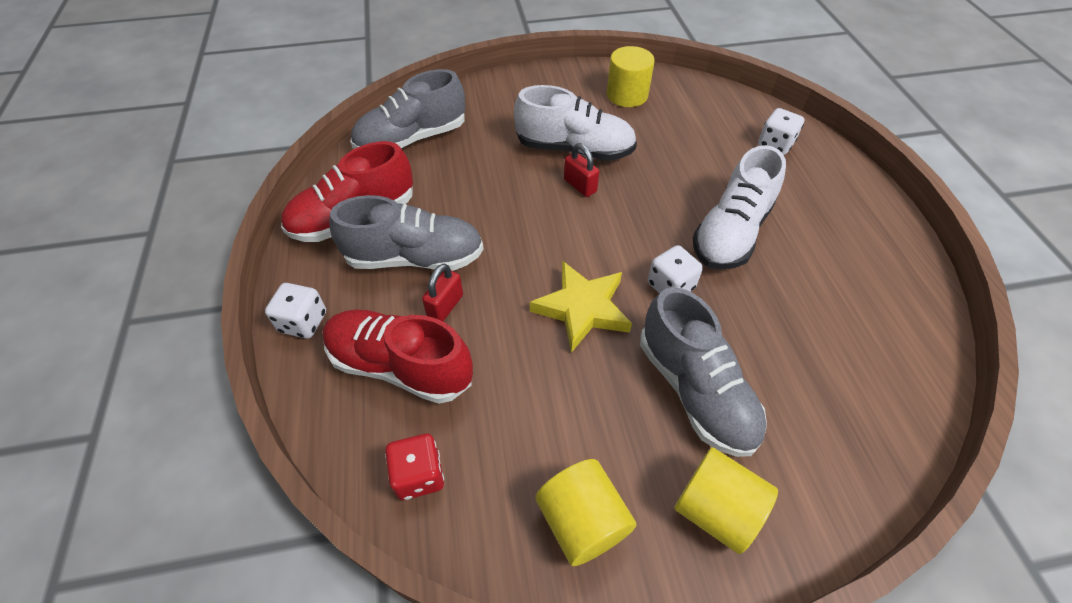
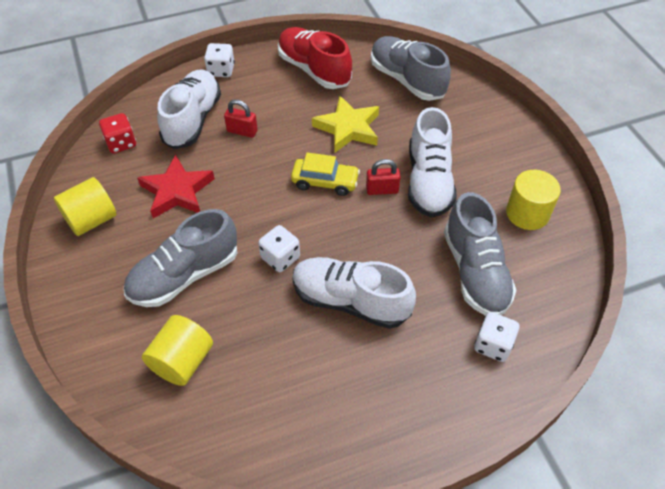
camera: 80 degrees right, 0 degrees up
(400, 366) = (193, 120): red shoe -> white shoe
(415, 258) = (282, 108): grey shoe -> grey shoe (475, 272)
(543, 393) = (177, 191): none -> red star
(558, 231) = (325, 182): none -> yellow car
(580, 186) = (382, 190): red padlock -> red padlock turned 45 degrees clockwise
(582, 309) = (250, 204): yellow star -> yellow star (348, 128)
(715, 509) = (97, 287): yellow cylinder -> yellow cylinder (182, 361)

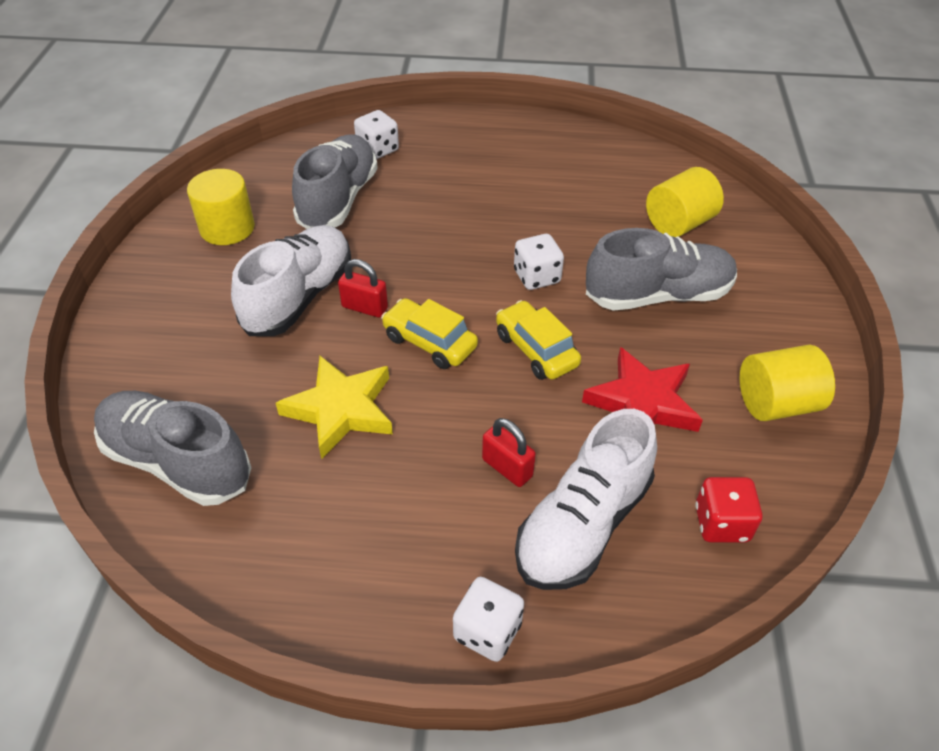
camera: 155 degrees left, 5 degrees down
(256, 201) = (536, 350): none -> yellow car
(314, 70) = (311, 553): red shoe -> none
(350, 301) = (484, 216): white shoe -> none
(407, 80) = (177, 462): grey shoe -> grey shoe turned 135 degrees clockwise

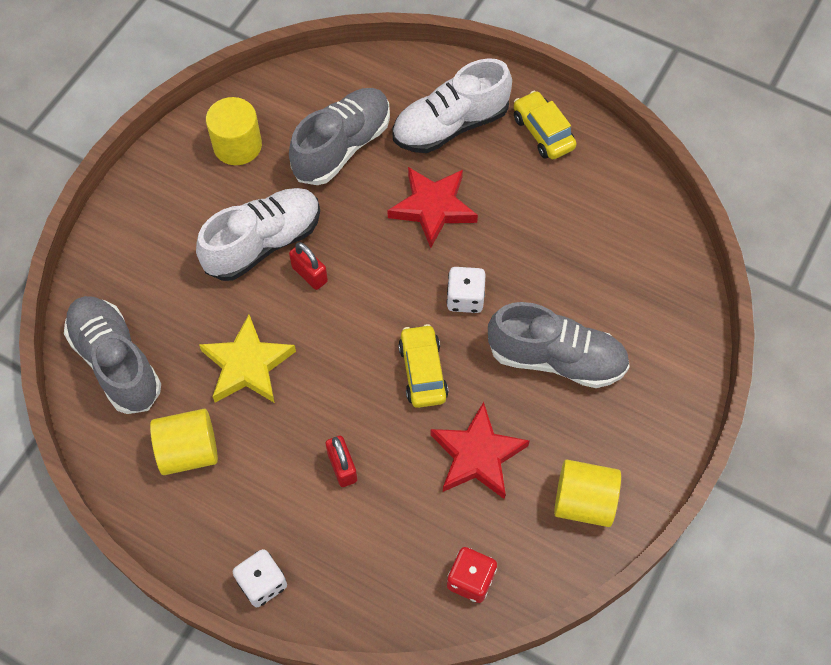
camera: 25 degrees right, 15 degrees up
(377, 149) = (404, 97): white dice -> none
(429, 342) = (343, 330): yellow car -> yellow car (543, 132)
(458, 218) = (433, 208): none -> red star
(583, 524) = (370, 536): white shoe -> white shoe (450, 126)
(679, 223) = (626, 289): yellow cylinder -> yellow cylinder (189, 451)

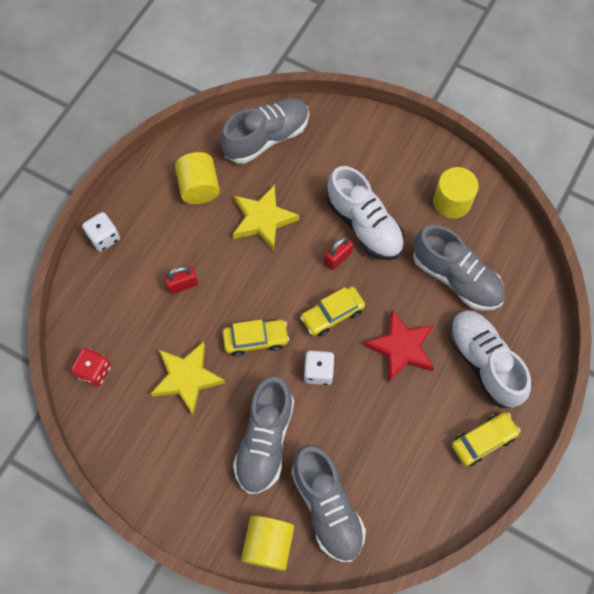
camera: 90 degrees right, 5 degrees up
(388, 282) = (332, 314): none -> yellow car
(477, 455) = (187, 378): red star -> yellow star
(583, 501) = (146, 455): yellow cylinder -> yellow cylinder (268, 544)
(631, 290) = (327, 506): none -> grey shoe

